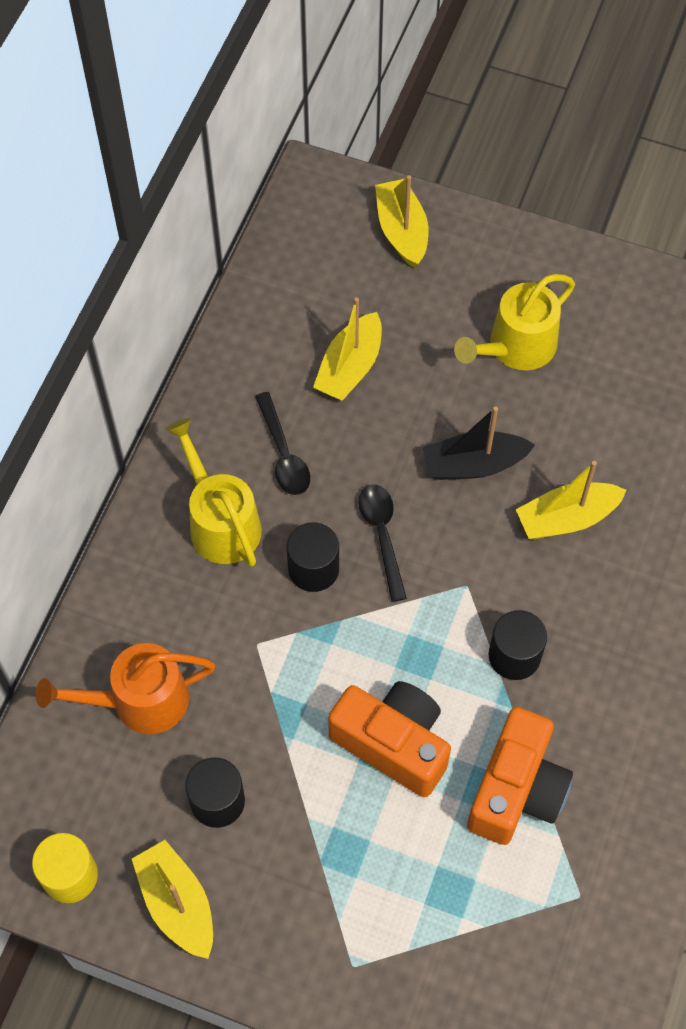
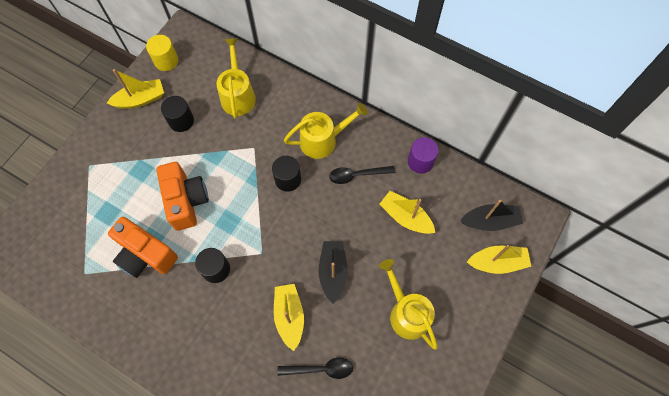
camera: 100 degrees right, 5 degrees up
(140, 701) = (238, 95): orange watering can -> yellow watering can
(238, 356) = (420, 161): none -> purple cylinder
(332, 245) = (490, 221): none -> black boat
(382, 536) = (299, 216): black spoon -> black spoon (320, 369)
(393, 743) = (186, 201): orange camera -> orange camera turned 60 degrees counterclockwise

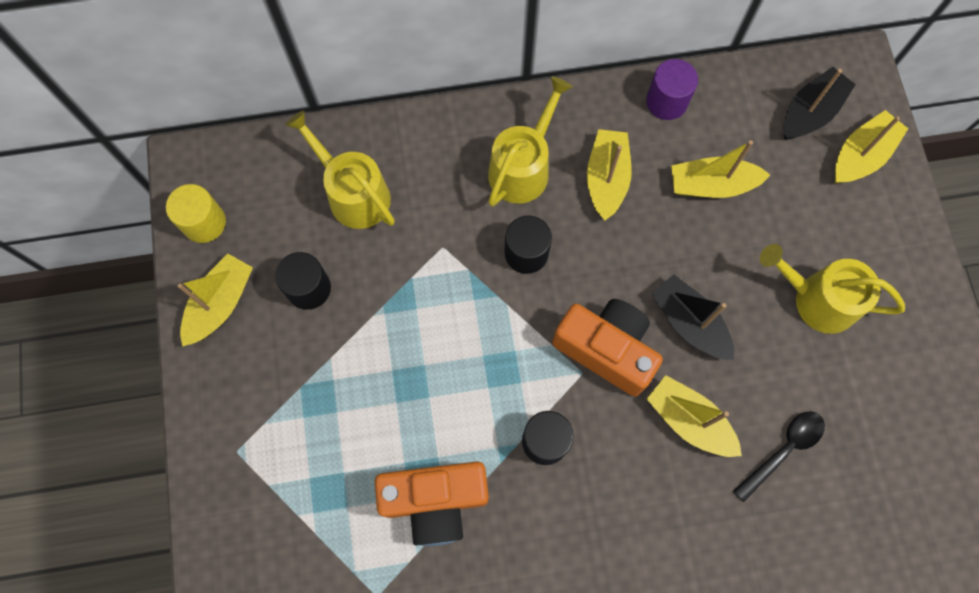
camera: 40 degrees left, 5 degrees up
(186, 201) = (421, 388): orange camera -> orange camera (606, 349)
(357, 175) = (606, 179): black spoon -> yellow boat

